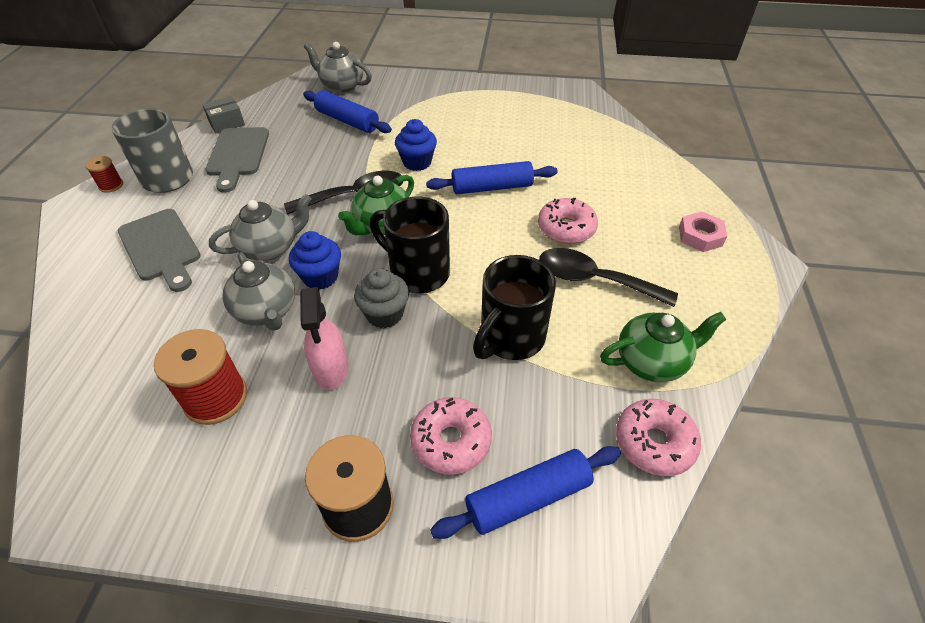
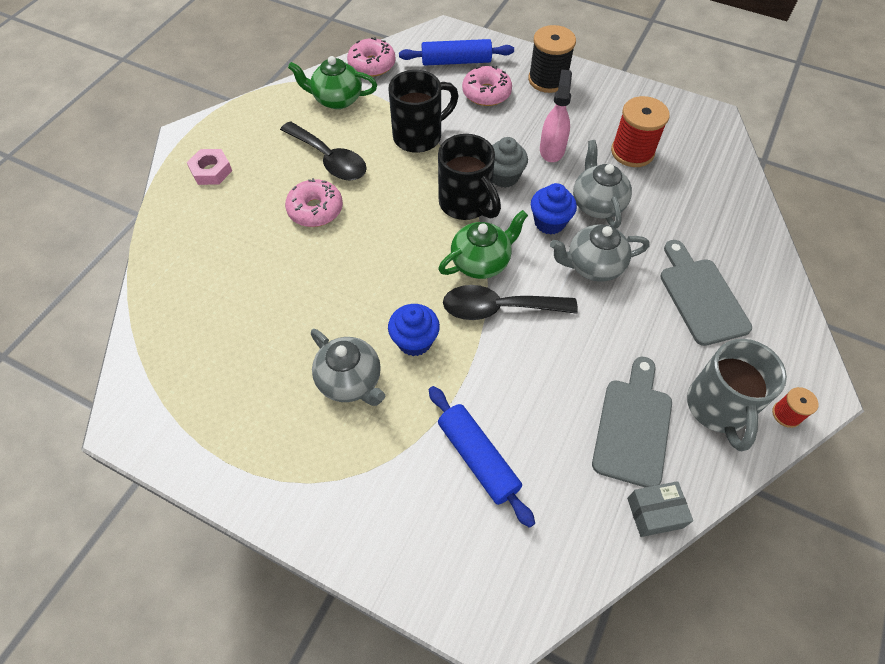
camera: 160 degrees left, 10 degrees up
(341, 86) = (466, 567): grey teapot -> grey teapot (351, 381)
(492, 187) = (352, 277): blue rolling pin -> none

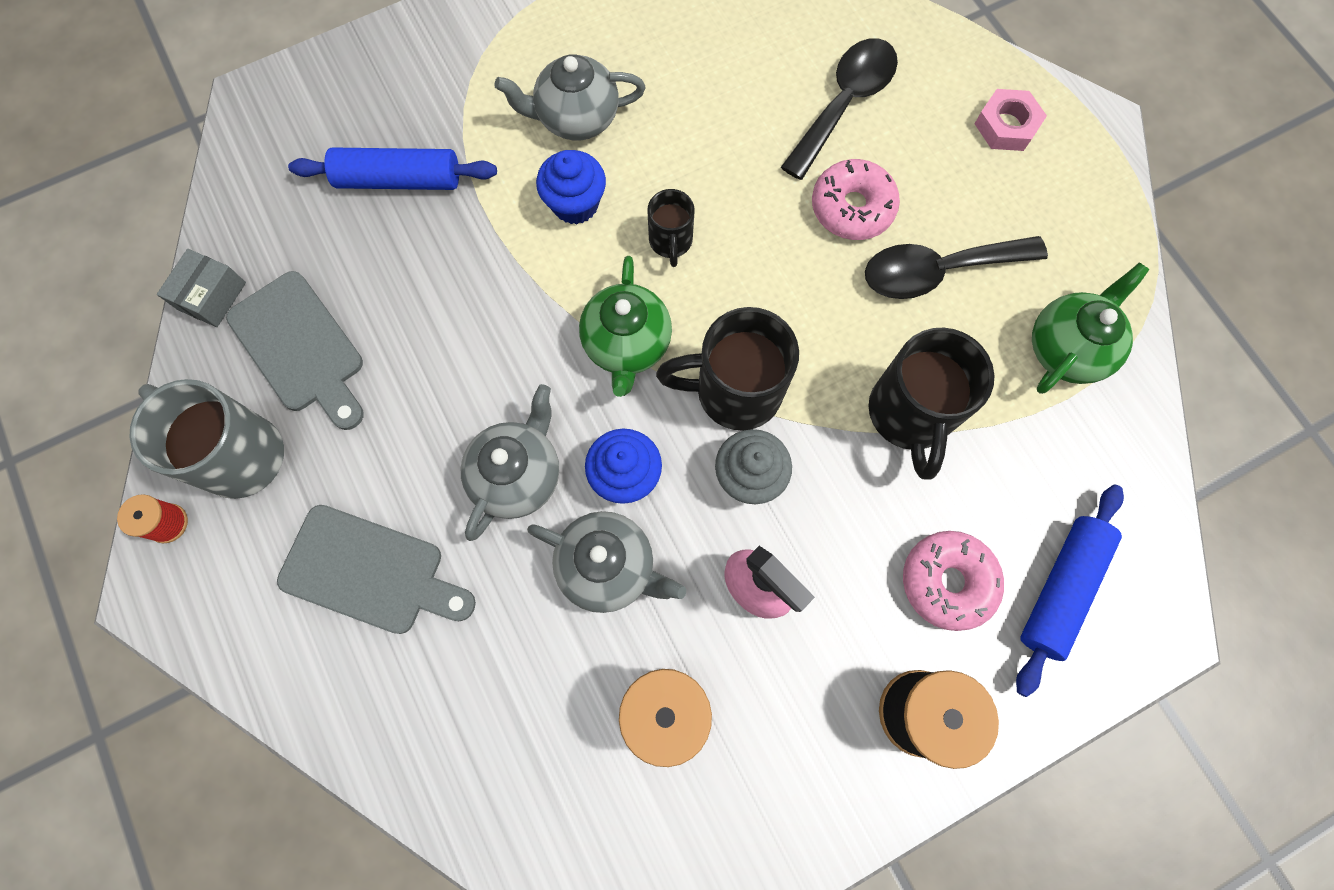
camera: 125 degrees right, 15 degrees up
(372, 65) = (1128, 447): pink donut -> none
(402, 278) = (670, 242): none -> black mug
(498, 308) = (547, 318): black spoon -> black spoon (844, 103)

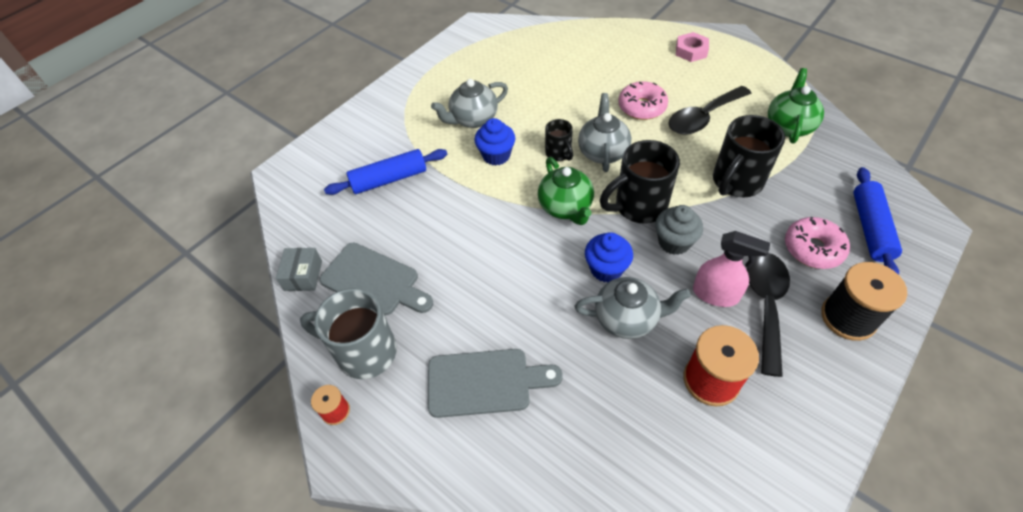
camera: 20 degrees left, 20 degrees down
(518, 475) = (544, 293): grey teapot -> grey teapot (603, 152)
(844, 103) = (607, 68): black spoon -> black spoon (765, 305)
(909, 415) = (736, 182): black mug -> black mug turned 60 degrees clockwise

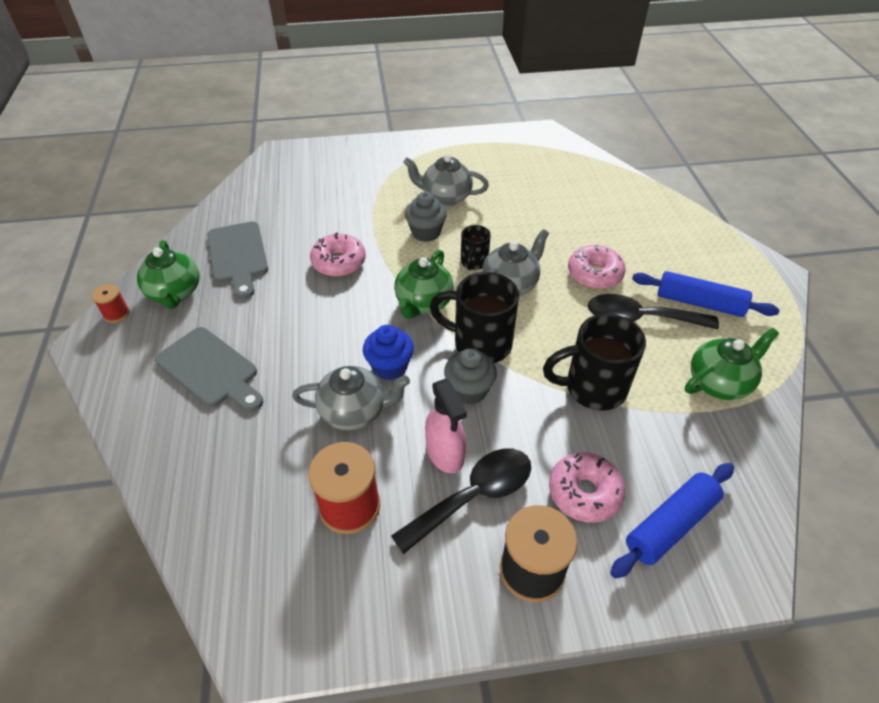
camera: 40 degrees right, 5 degrees down
(303, 275) = (206, 223): grey box -> none
(364, 352) = (175, 293): grey mug -> green teapot
(389, 179) = (334, 200): blue rolling pin -> blue rolling pin (699, 303)
(464, 224) = (339, 262): none -> pink donut
(496, 155) = (426, 232): blue cupcake -> grey cupcake
(627, 318) = (354, 411): grey teapot -> grey teapot turned 45 degrees counterclockwise
(691, 51) = (711, 259): pink nut -> none

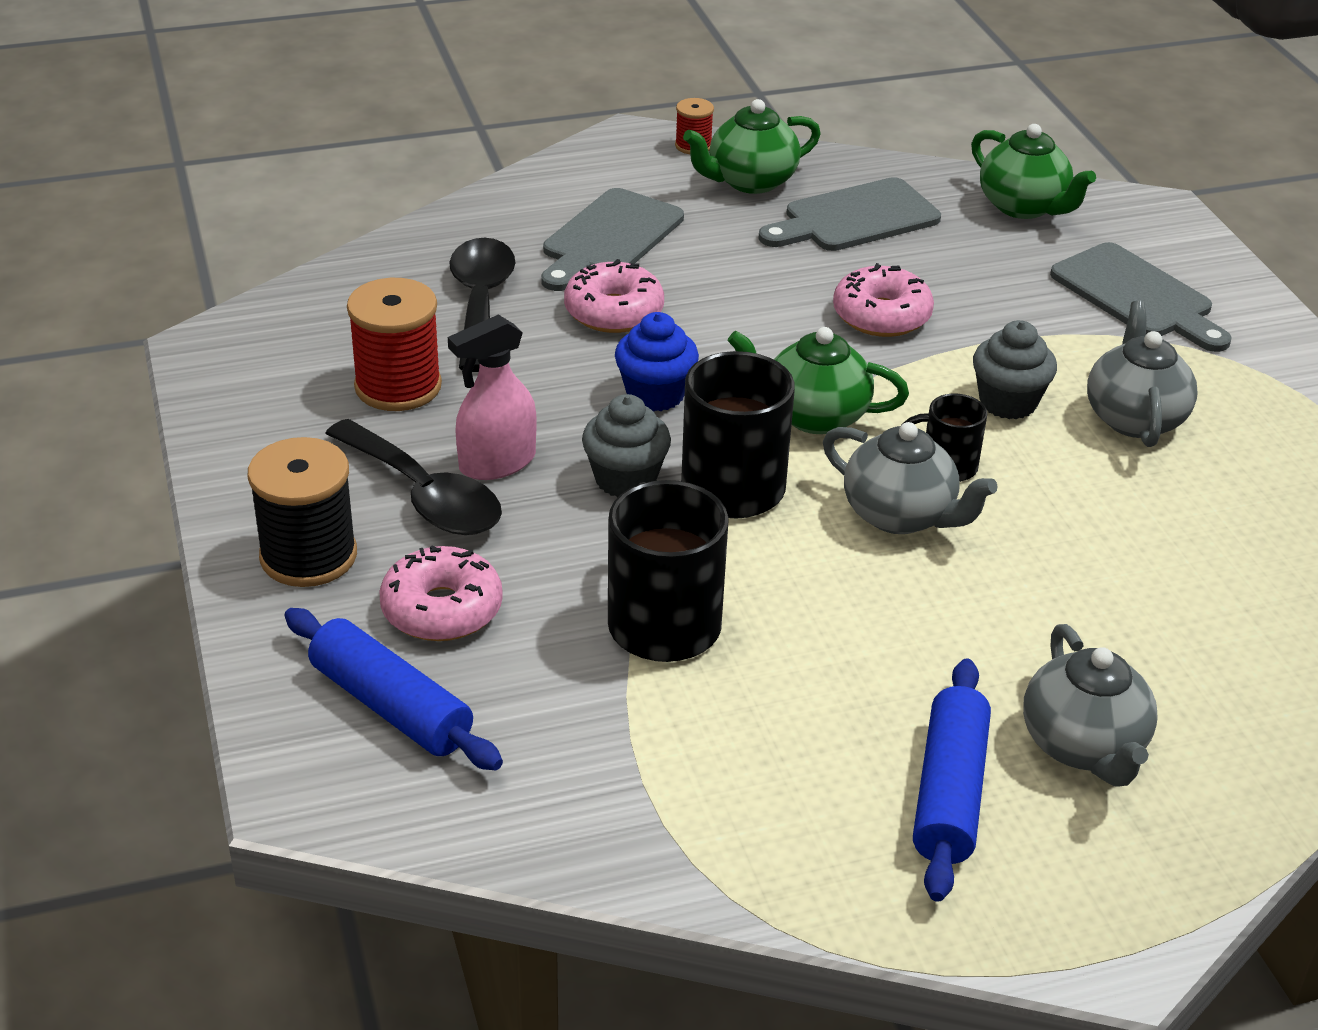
camera: 80 degrees right, 10 degrees down
(349, 175) = (1136, 296): none -> grey cutting board
(354, 411) = (559, 371): grey teapot -> grey teapot (1083, 746)
(594, 274) = (979, 631): pink donut -> pink donut (614, 312)
(639, 318) = (867, 694): black spoon -> black spoon (481, 302)
(719, 382) = (719, 801): green teapot -> green teapot (1024, 207)

